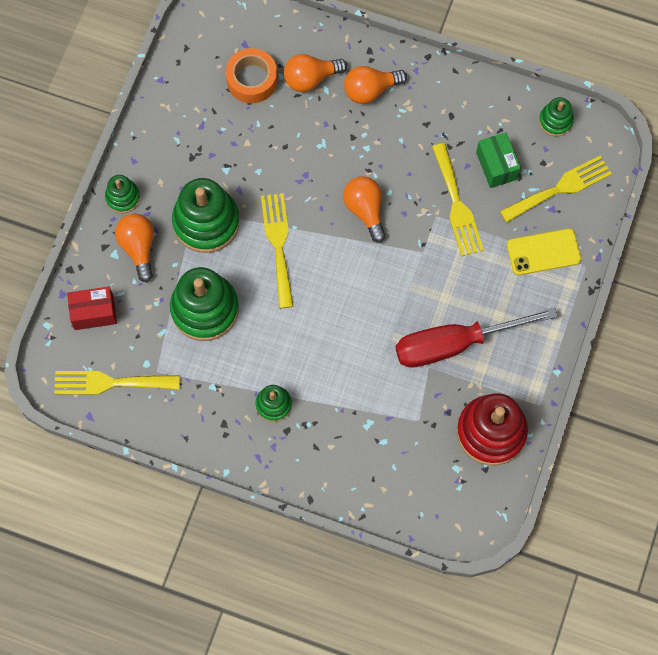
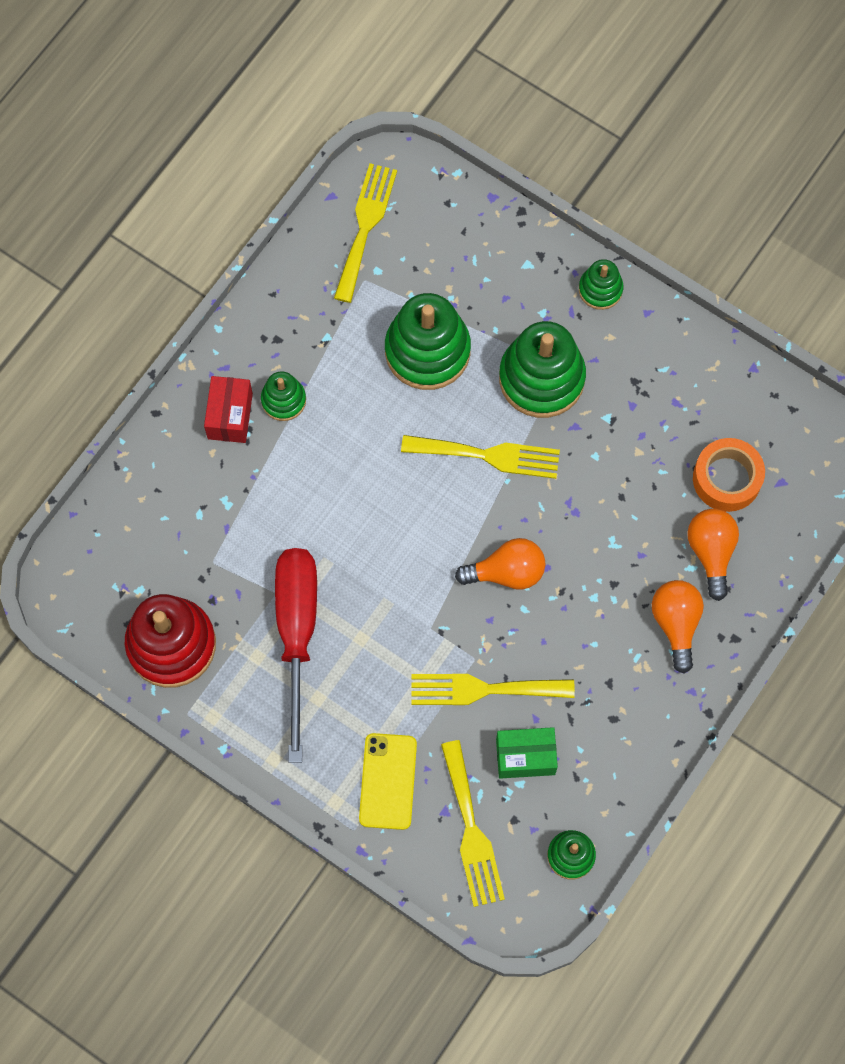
camera: 105 degrees right, 0 degrees up
(94, 312) = (458, 227): red box -> red box (230, 416)
(138, 247) = (528, 293): orange light bulb -> none

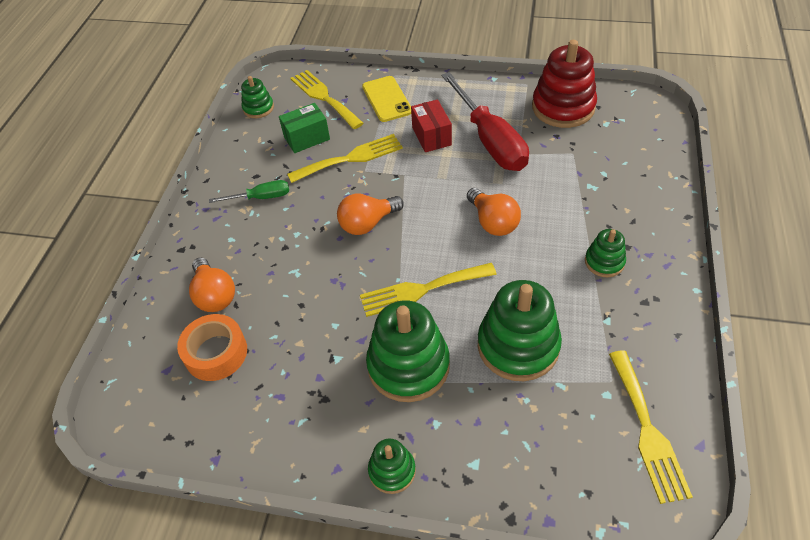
camera: 160 degrees right, 20 degrees down
(230, 416) = (634, 236): red box -> red box (431, 136)
(618, 676) = (261, 197): none -> green screwdriver
(676, 624) = (229, 241): orange light bulb -> orange light bulb (493, 222)

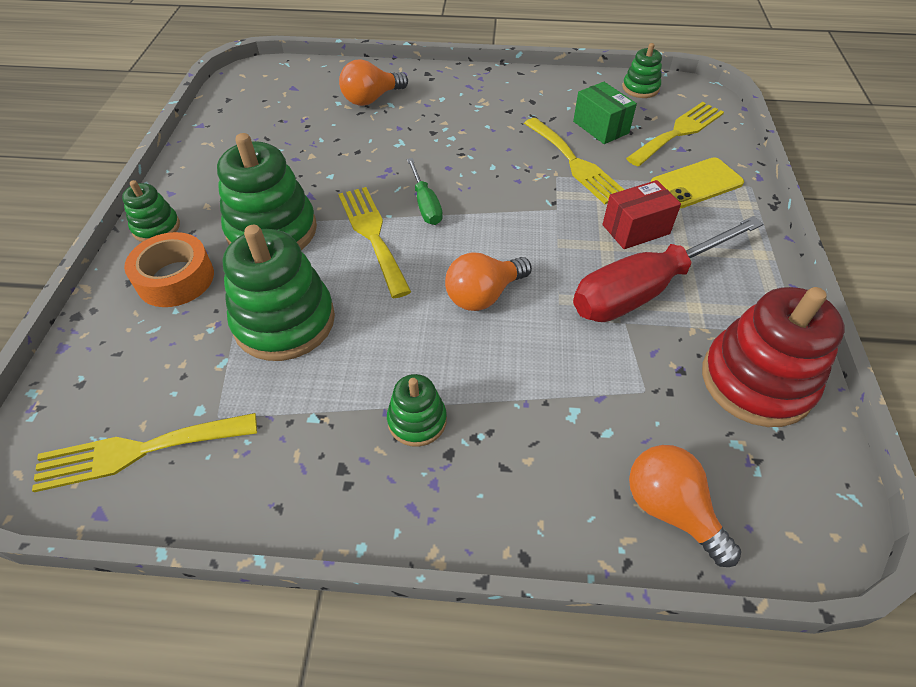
camera: 80 degrees right, 0 degrees up
(216, 353) = (306, 109): orange tape -> orange tape (175, 279)
(261, 197) = (500, 108): green screwdriver -> green screwdriver (425, 204)
(367, 223) = (471, 185): orange light bulb -> orange light bulb (670, 509)

